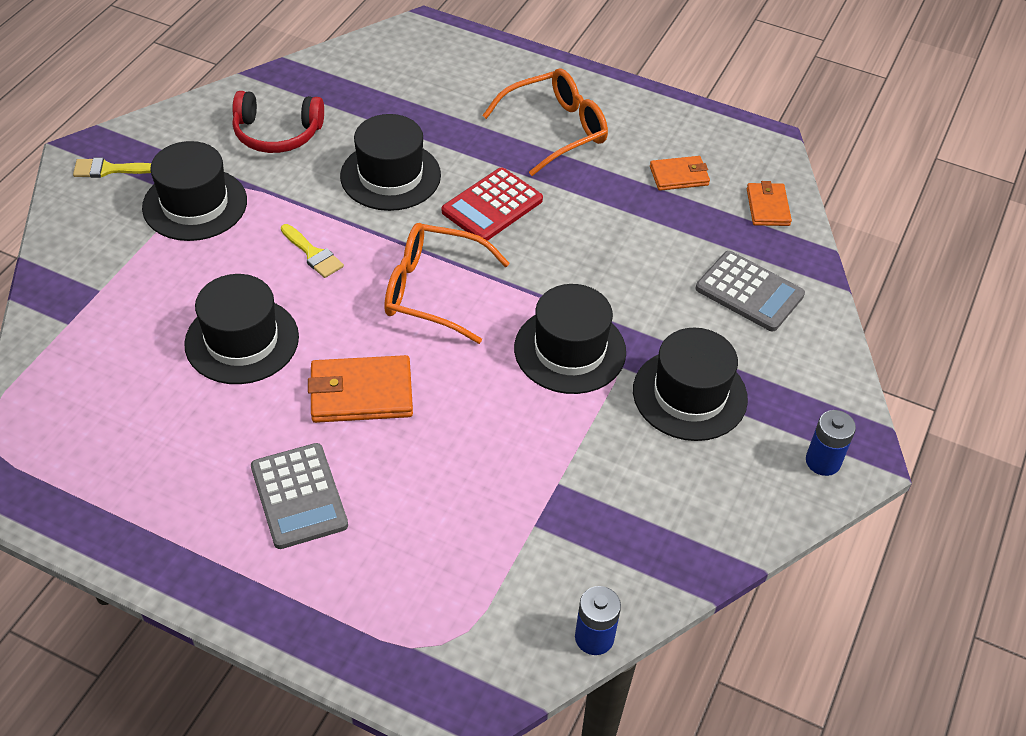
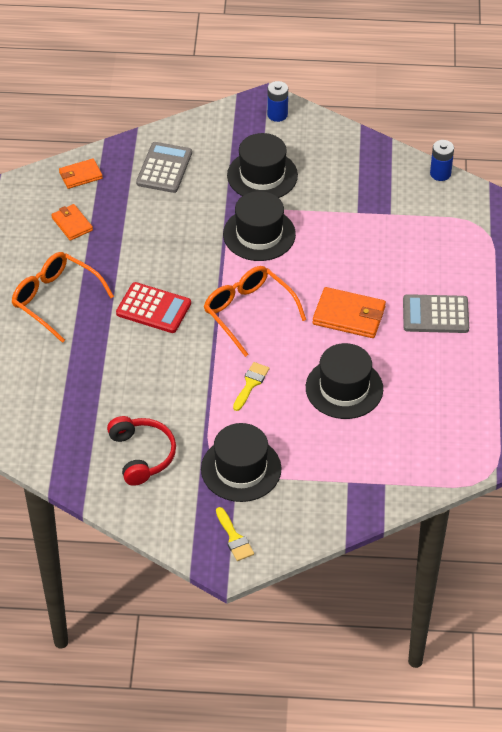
camera: 110 degrees left, 0 degrees up
(299, 496) = (435, 315): grey calculator -> grey calculator turned 135 degrees counterclockwise
(361, 393) = (349, 316): orange wallet -> orange wallet turned 45 degrees counterclockwise
(390, 176) = (152, 372): black hat -> none
(432, 291) = (248, 312): orange glasses -> orange glasses turned 150 degrees clockwise

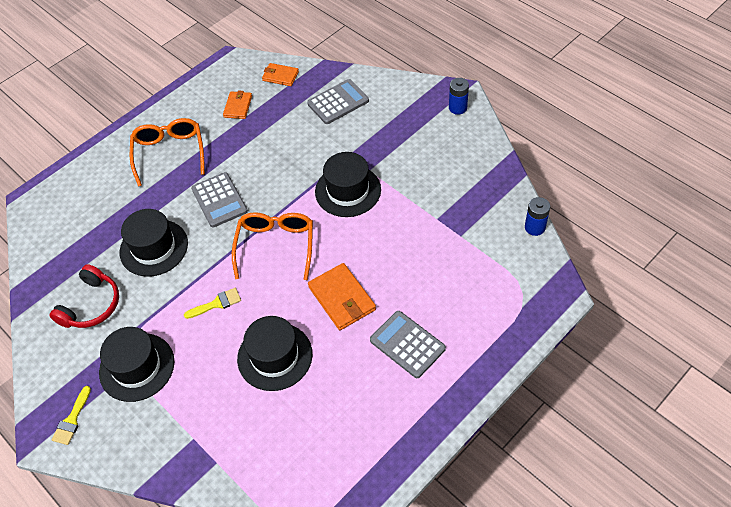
camera: 45 degrees right, 5 degrees up
(153, 308) = (219, 200): red calculator -> grey calculator
(262, 175) = (398, 147): black hat -> black hat (154, 247)

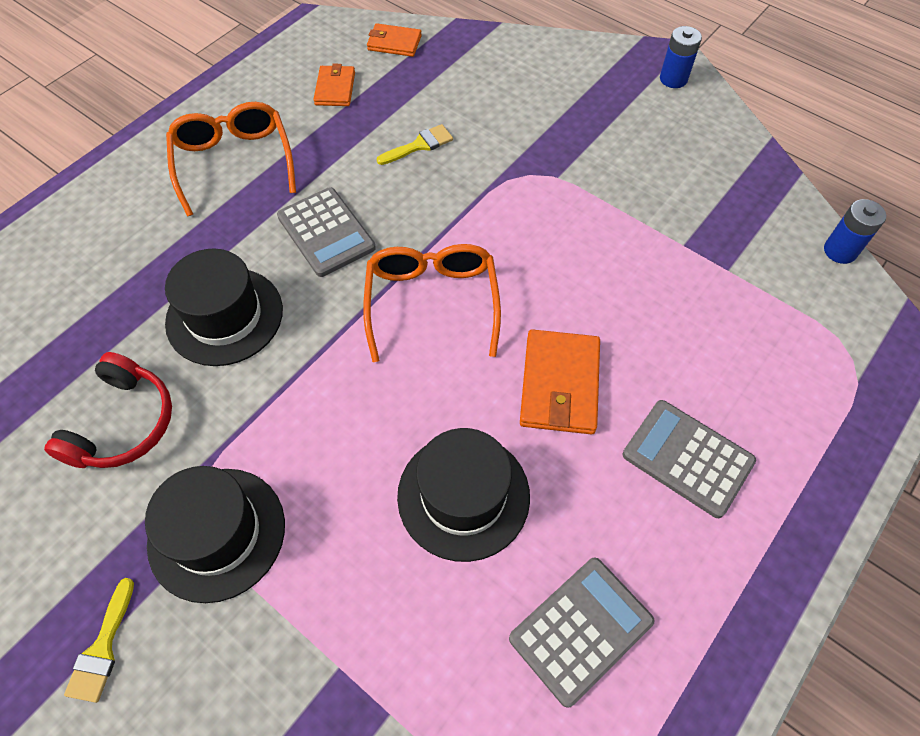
camera: 10 degrees left, 5 degrees up
(216, 303) = (346, 407): yellow brush -> yellow brush (419, 145)
(338, 102) = (490, 77): grey calculator -> grey calculator (581, 630)
(342, 298) = (559, 384): orange wallet -> orange wallet turned 45 degrees clockwise
(348, 190) = (532, 208): black hat -> none

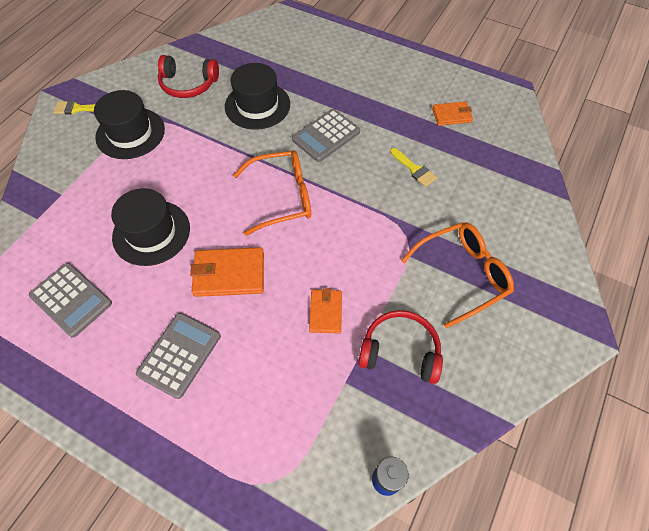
camera: 80 degrees right, 0 degrees up
(234, 162) = (370, 82): orange glasses -> orange glasses (462, 274)
(394, 43) = (512, 138): orange wallet -> orange wallet (325, 312)
(673, 79) = (554, 334): blue battery -> none
(689, 211) = (400, 351): none -> red headphones

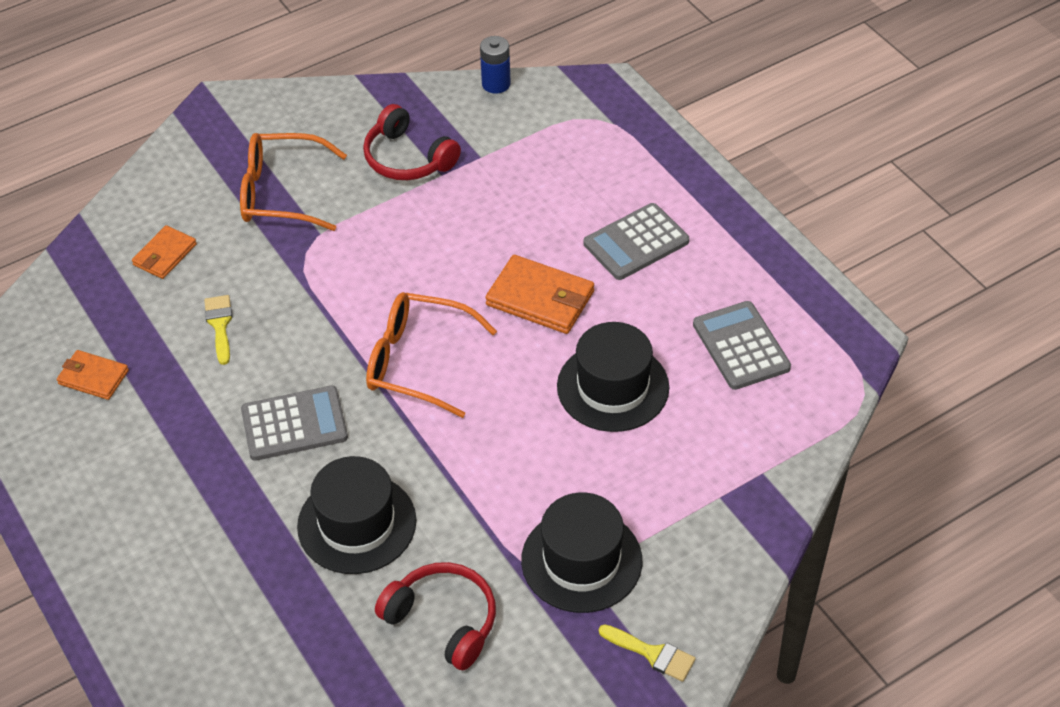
camera: 150 degrees left, 10 degrees down
(325, 312) = (457, 219): orange wallet -> orange wallet (165, 255)

